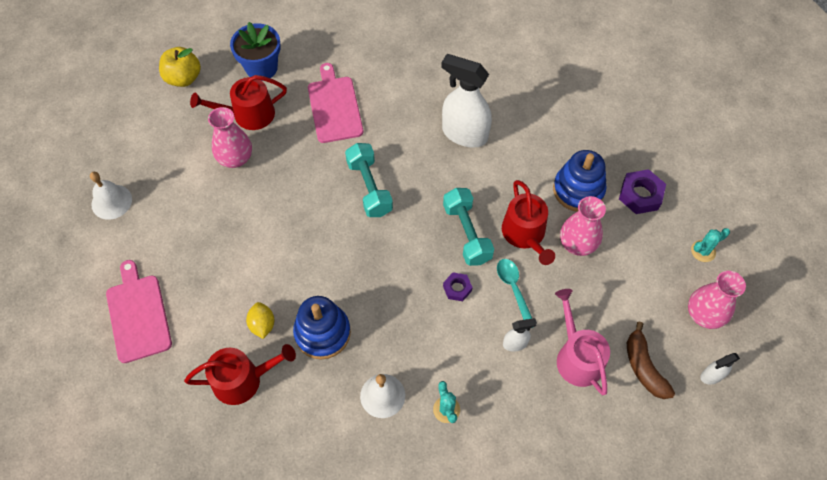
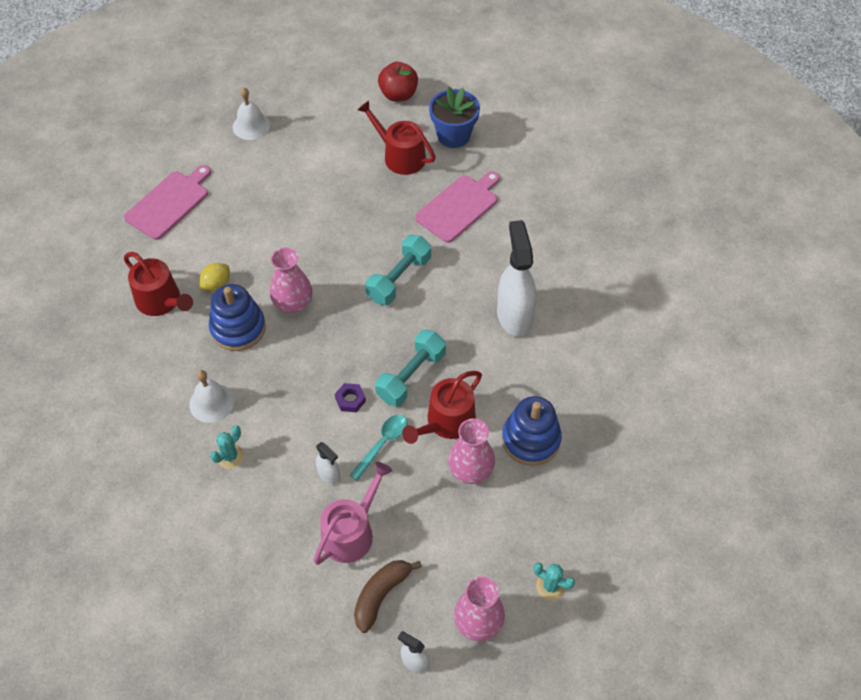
camera: 55 degrees right, 5 degrees down
(183, 78) = (398, 95): yellow apple -> red apple
(235, 158) = (352, 174): pink vase -> pink vase (293, 303)
(640, 195) = (570, 496): purple nut -> none

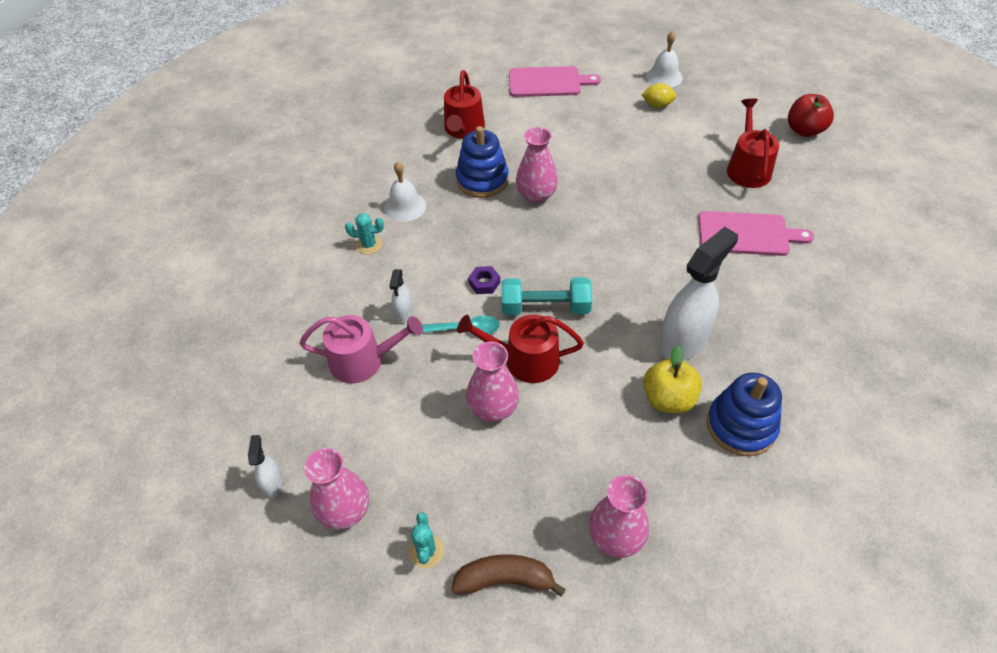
camera: 55 degrees right, 5 degrees down
(216, 284) = (507, 146): yellow lemon -> yellow lemon (657, 105)
(381, 595) = (320, 418): brown banana -> brown banana (505, 579)
(399, 279) = (630, 241): turquoise dumbbell -> none
(453, 135) = (812, 186): blue flower pot -> none
(531, 439) = (567, 436): blue stacking toy -> blue stacking toy (741, 426)
(551, 359) = (668, 399): none -> yellow apple
(625, 464) = (615, 537): none -> pink vase

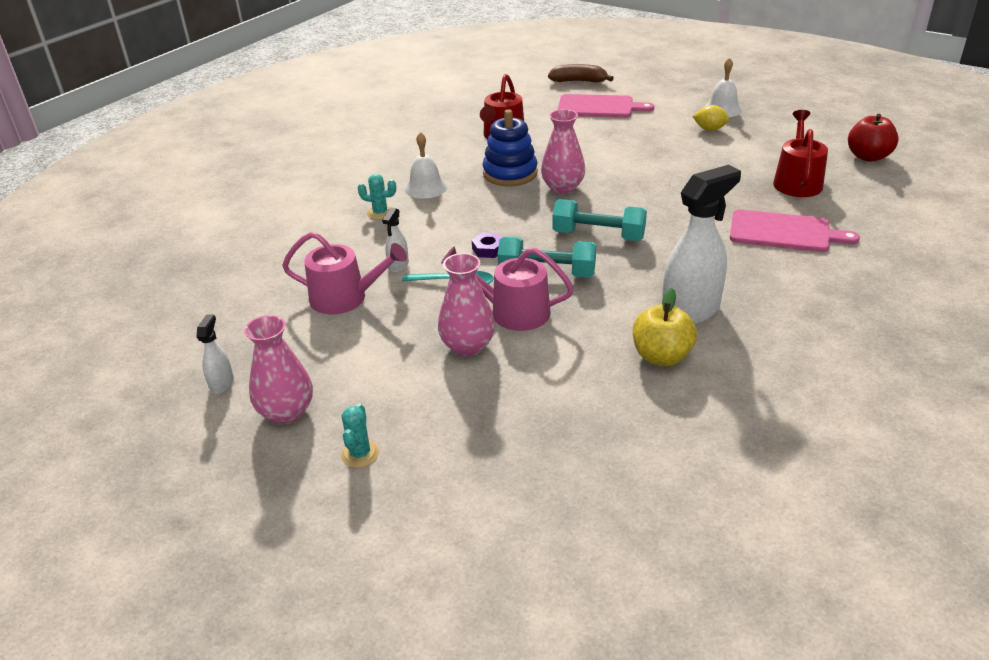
camera: 10 degrees right, 15 degrees down
(505, 579) = (437, 487): brown banana -> brown banana (579, 81)
(524, 360) = (512, 312): red watering can -> pink watering can
(582, 255) = (598, 236): none -> turquoise dumbbell
(615, 537) = (571, 465): pink vase -> none
(741, 426) = (739, 386): blue stacking toy -> none

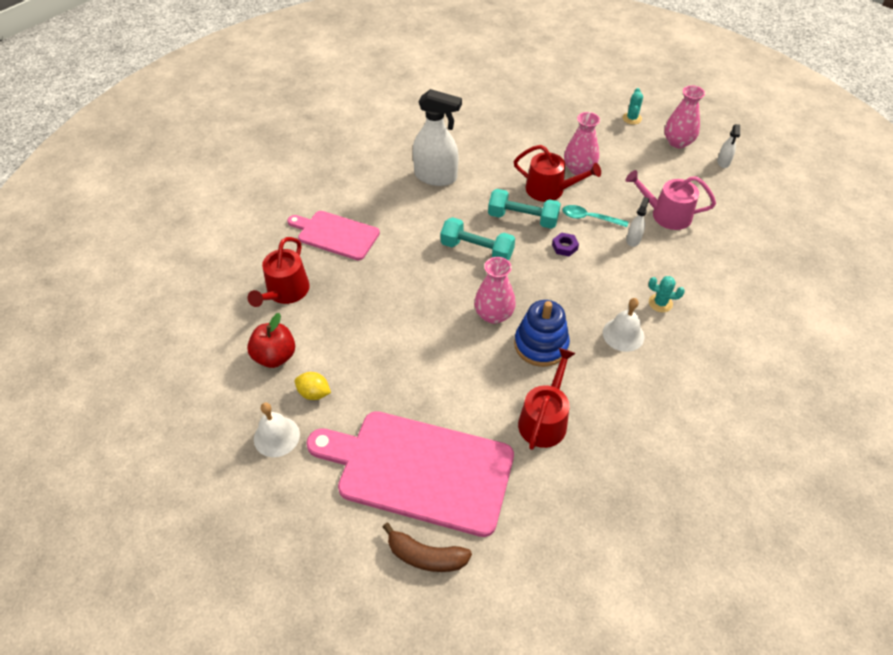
camera: 175 degrees left, 15 degrees up
(512, 312) = (550, 190): pink watering can -> red watering can
(599, 107) = (419, 470): pink cutting board -> pink cutting board, size x1.73
(661, 356) = (465, 150): yellow apple -> none
(691, 311) = (436, 177): white spray bottle -> white spray bottle turned 135 degrees counterclockwise
(868, 157) = (196, 318): red apple -> red apple (275, 356)

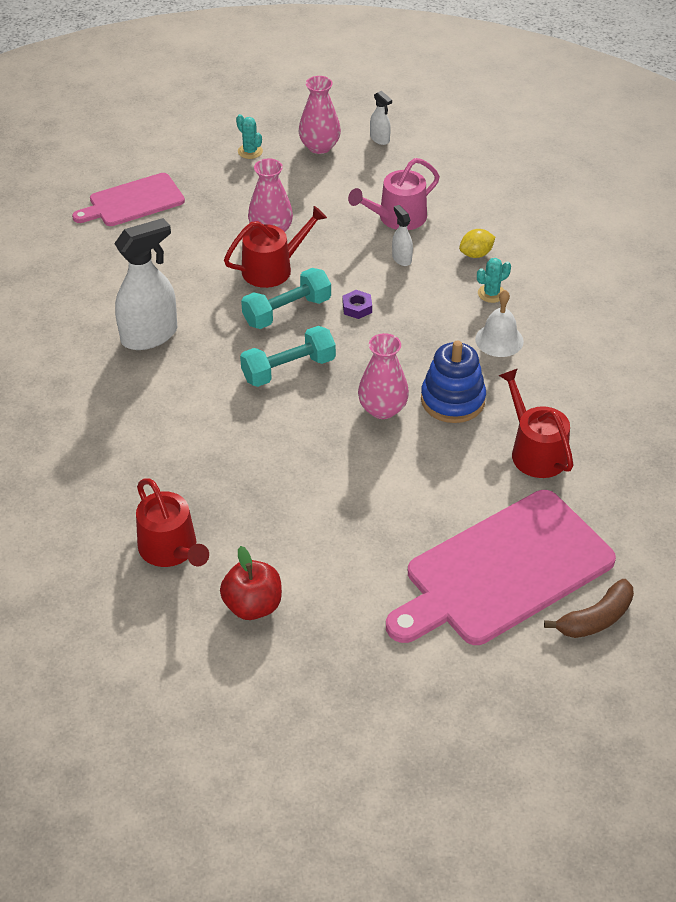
camera: 50 degrees left, 5 degrees down
(276, 436) = (358, 658): white bell -> none
(314, 393) = (335, 599): yellow lemon -> yellow lemon (476, 254)
(335, 235) = (136, 462): pink cutting board -> pink cutting board (133, 201)
(589, 218) = (341, 268): turquoise spoon -> none

